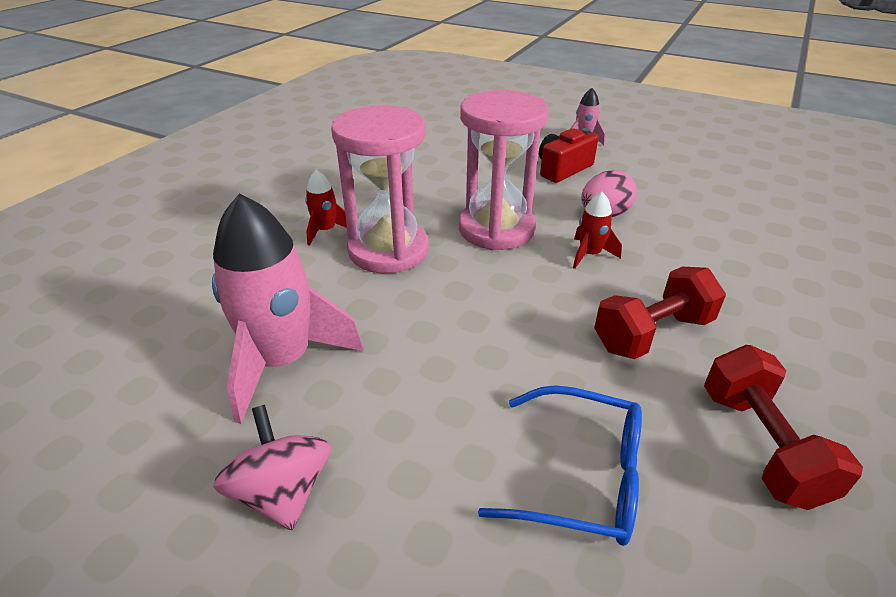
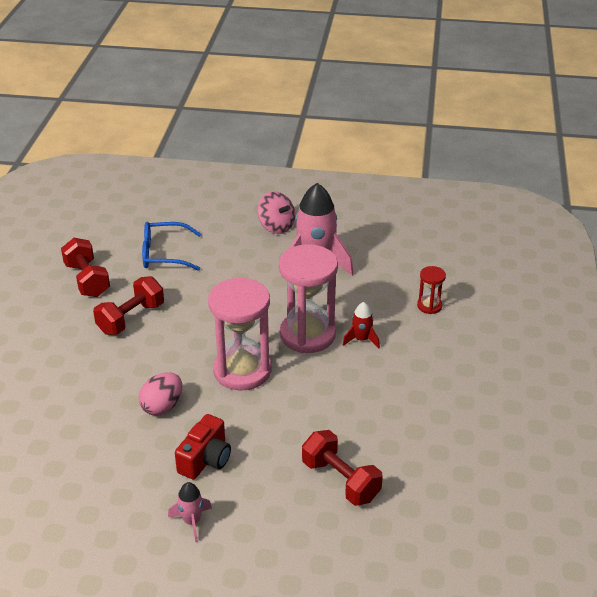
camera: 160 degrees right, 0 degrees up
(197, 249) = (429, 306): none -> red hourglass
(445, 139) = (341, 480): none -> red dumbbell
(589, 254) = (170, 364): red rocket -> none

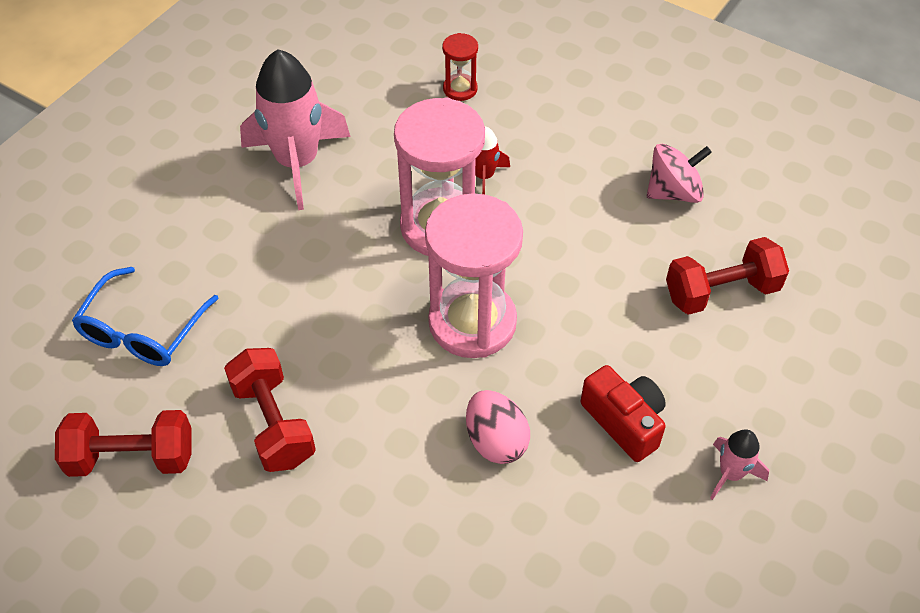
camera: 65 degrees left, 15 degrees up
(276, 226) = (180, 174): pink spinning top -> pink spinning top (673, 192)

